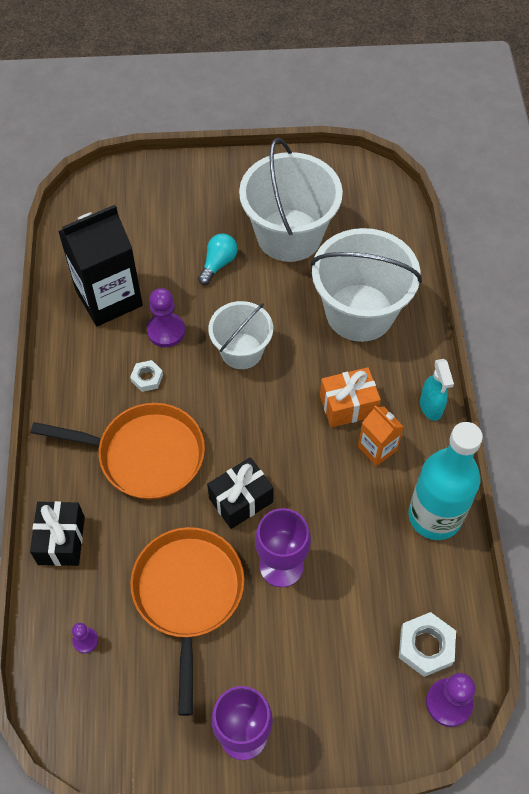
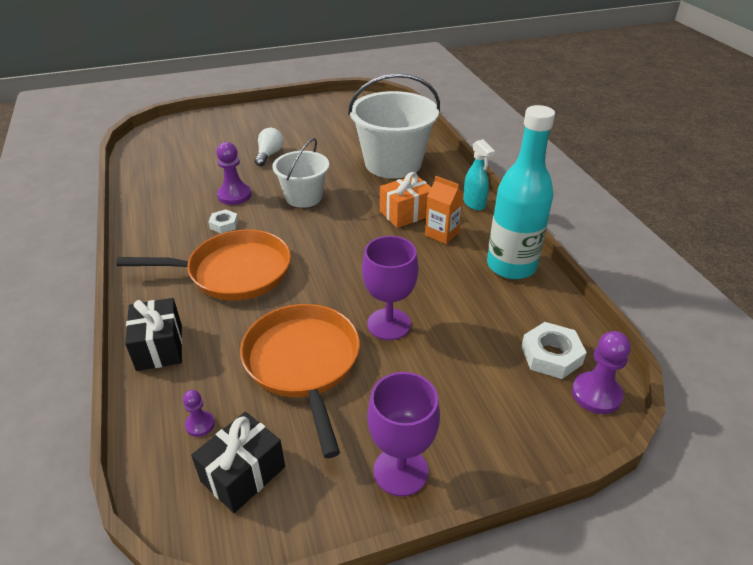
camera: 15 degrees left, 20 degrees down
(109, 298) = (179, 185): black carton -> none
(218, 264) = (269, 155): turquoise light bulb -> white light bulb
(241, 500) = (334, 286): black gift -> black gift (243, 474)
(289, 235) = (321, 134): white bucket -> none

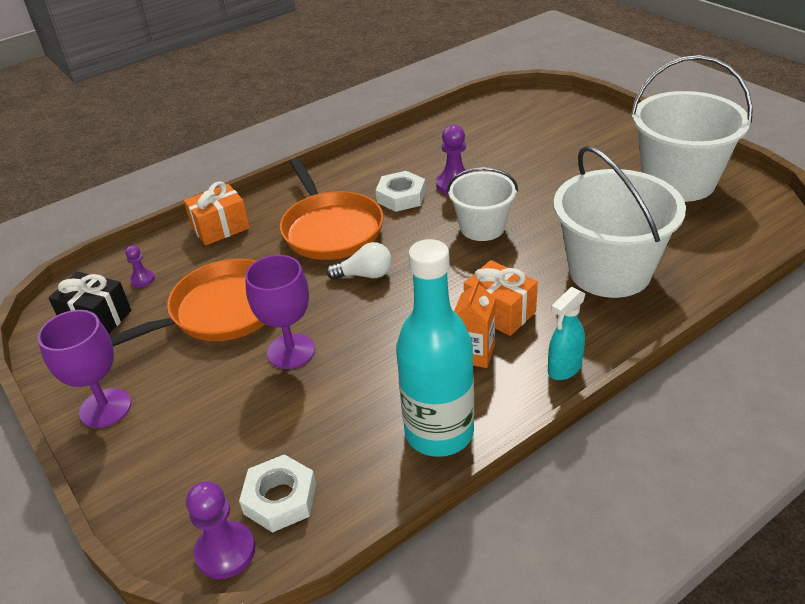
camera: 75 degrees right, 0 degrees up
(159, 347) = (220, 228): black gift -> orange gift
(224, 224) = (401, 197): white nut -> white nut, size x1.62
(269, 155) = (551, 177): white light bulb -> white light bulb (365, 275)
(322, 116) = (678, 181): none -> white bucket

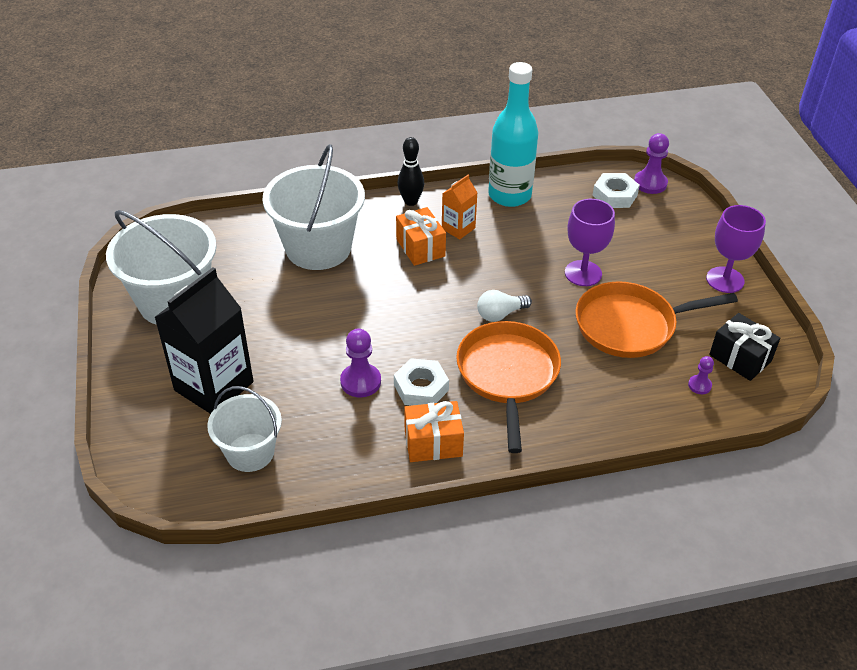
camera: 160 degrees left, 5 degrees up
(220, 228) = (616, 421): orange gift -> orange gift (433, 443)
(365, 275) = (500, 314): white light bulb -> white light bulb turned 45 degrees counterclockwise
(482, 227) = (375, 322): white bucket -> white bucket (250, 452)
(564, 368) = (411, 201): turquoise spray bottle -> black bowling pin
(565, 146) = (214, 386): none -> black carton

